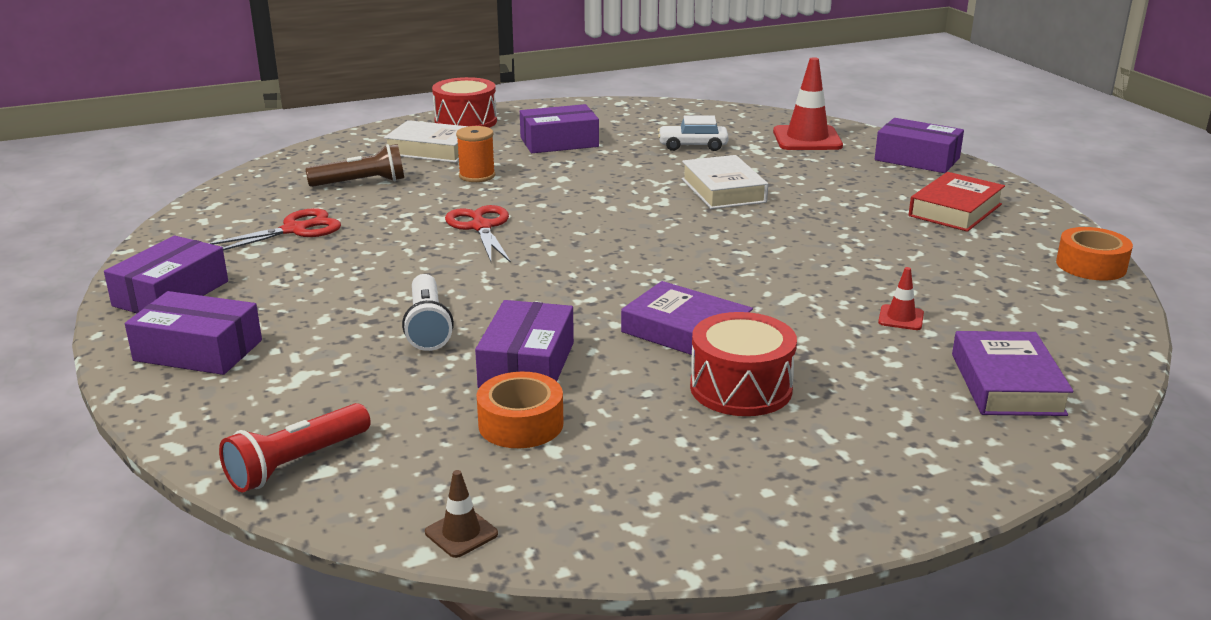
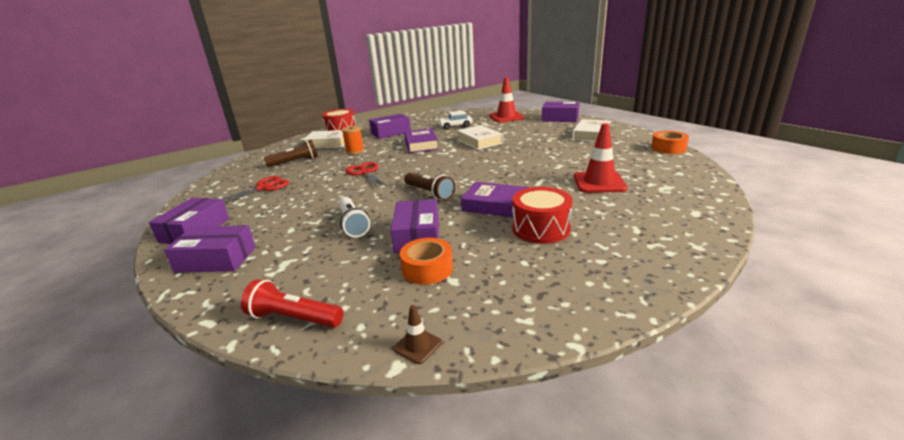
camera: 10 degrees left, 0 degrees up
(297, 463) = (294, 318): red flashlight -> red flashlight turned 75 degrees clockwise
(579, 288) = (429, 193): none -> brown flashlight
(901, 318) = (599, 182): red traffic cone -> red traffic cone, size x2.08
(955, 210) = (591, 135): red book -> white book
(1006, 384) = (672, 204): purple book -> purple book (421, 145)

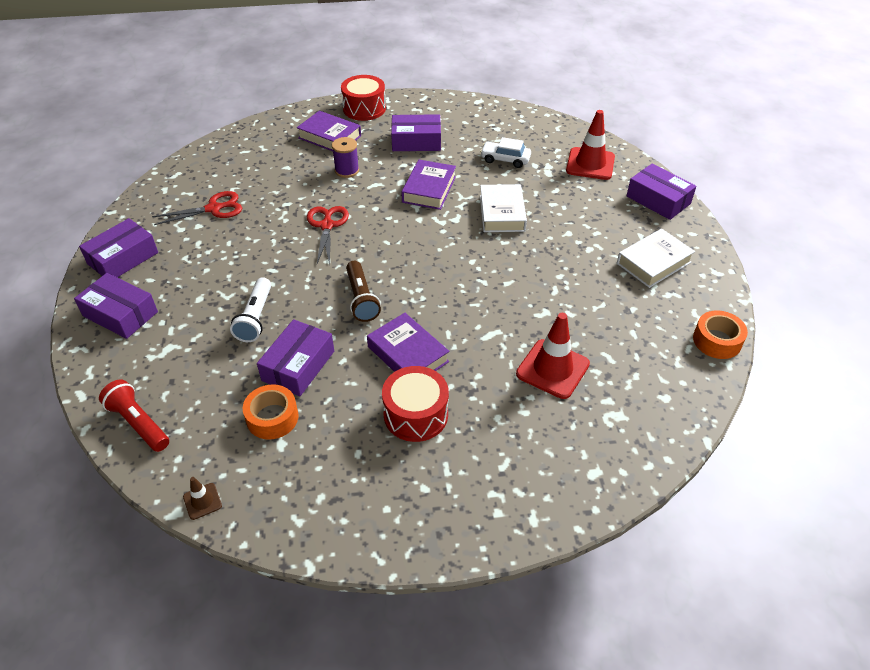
camera: 25 degrees right, 20 degrees up
(295, 162) = (271, 166): brown flashlight -> none
(328, 143) = (330, 137): white book -> purple book
(355, 151) = (347, 170): orange spool -> purple spool

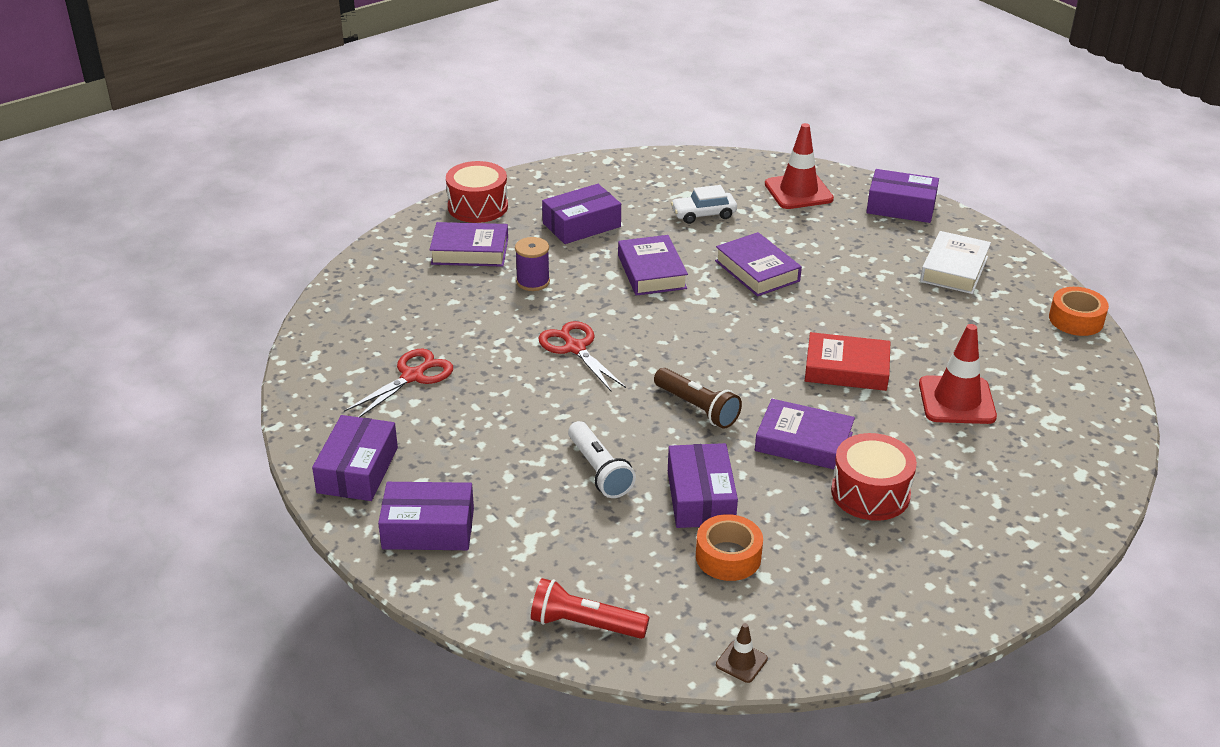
camera: 30 degrees left, 10 degrees down
(493, 311) = (846, 369): none -> red book
(502, 213) = (757, 271): white book -> purple book

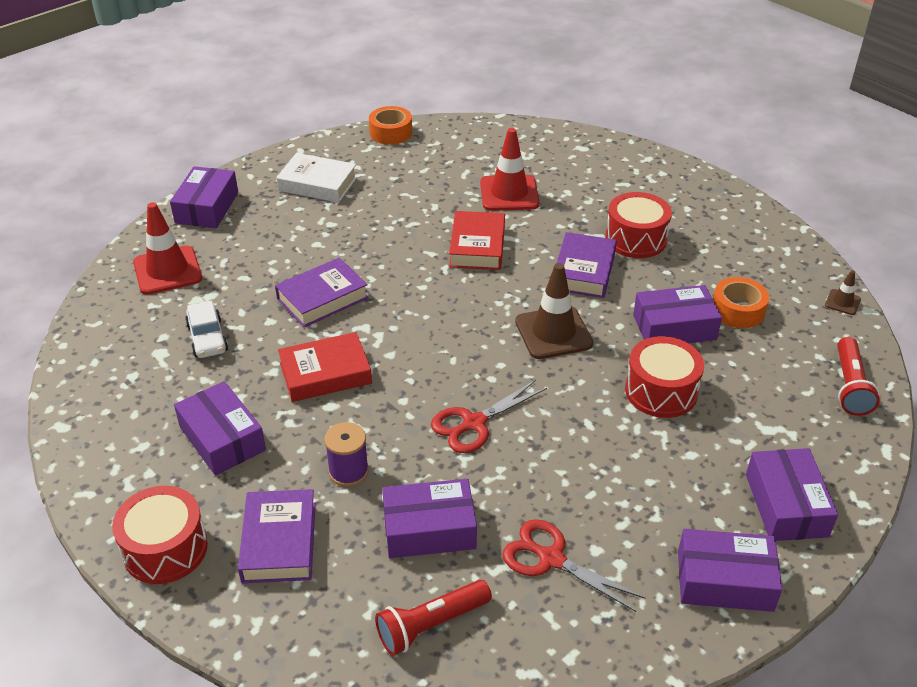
camera: 95 degrees left, 5 degrees up
(372, 314) = (431, 625): none -> red flashlight
(462, 318) = (429, 529): none -> purple box
(599, 470) = (661, 391): white flashlight -> red drum
(651, 272) = (325, 373): purple book -> red book
(697, 408) = (553, 333): brown flashlight -> brown traffic cone

